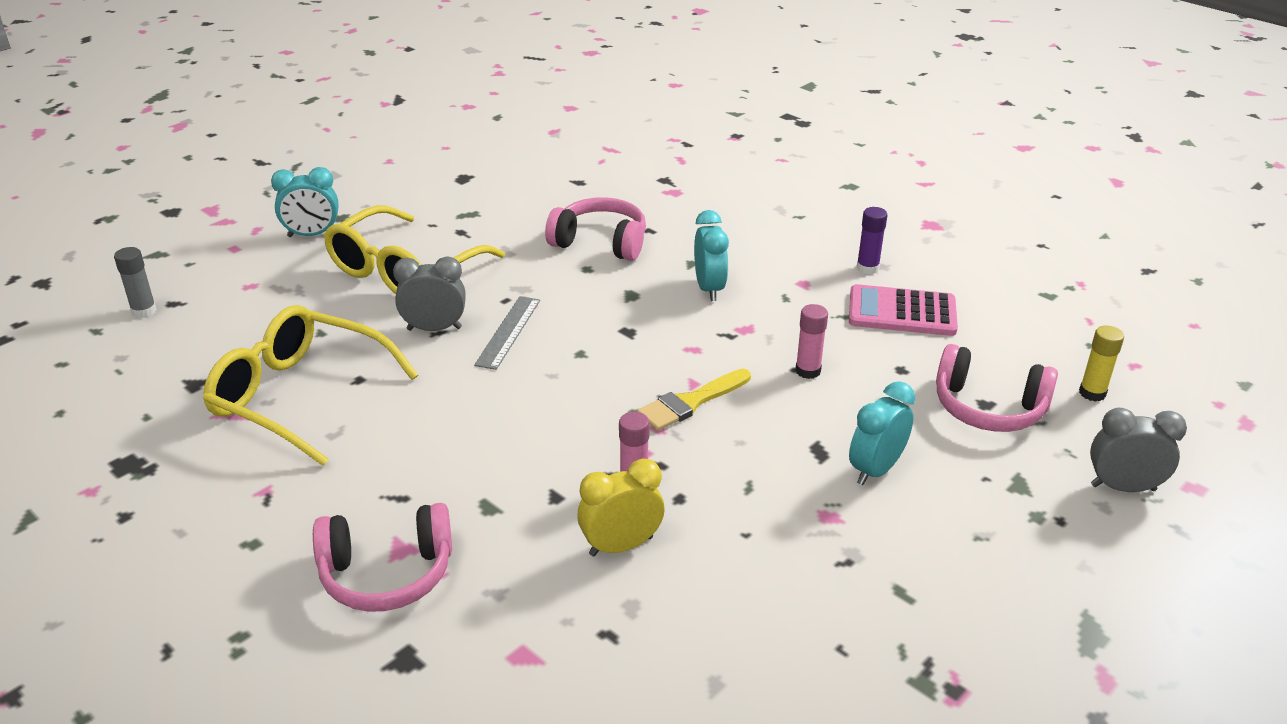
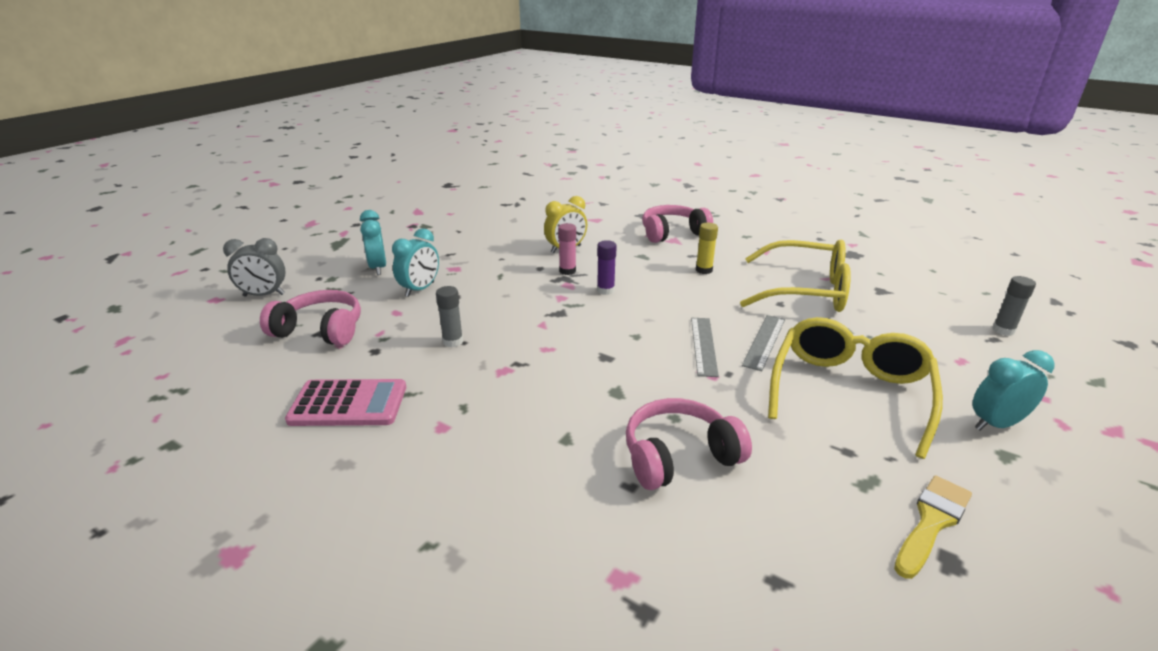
camera: 170 degrees right, 5 degrees down
(434, 329) = (764, 342): grey clock -> grey ruler
(600, 242) = (679, 456): pink headphones -> pink headphones turned 150 degrees clockwise
(690, 402) = (542, 312): yellow brush -> yellow brush (932, 522)
(709, 289) = (541, 408): turquoise clock -> turquoise clock (378, 268)
(808, 371) = (453, 341): pink glue stick -> grey glue stick
(867, 268) = (362, 457): purple glue stick -> purple glue stick (605, 290)
(1092, 393) = (226, 349): yellow glue stick -> yellow glue stick (704, 270)

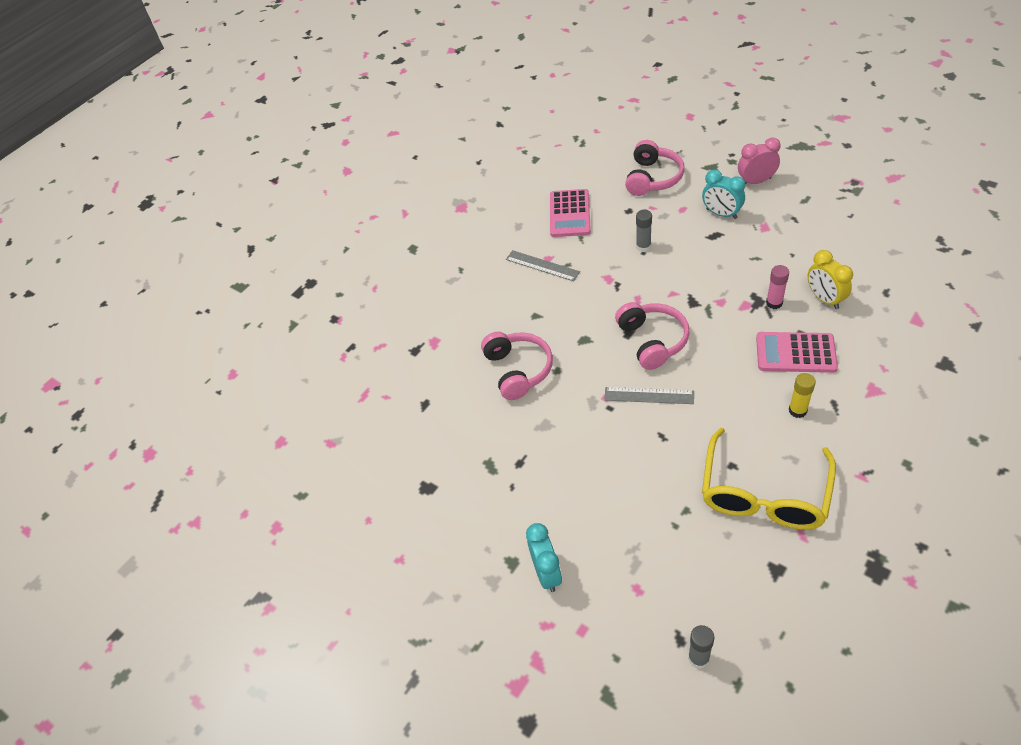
camera: 100 degrees right, 20 degrees up
(264, 295) = (699, 136): grey clock -> none
(378, 268) = (756, 181): turquoise clock -> pink clock
(605, 290) = (738, 331): purple glue stick -> none
(634, 266) = (795, 353): none -> pink calculator
(672, 233) = (895, 390): pink headphones -> pink headphones (652, 341)
(764, 342) = (658, 439): grey ruler -> grey ruler (542, 266)
(849, 391) = (587, 483): yellow glasses -> none
(932, 522) = (456, 489): yellow brush -> none

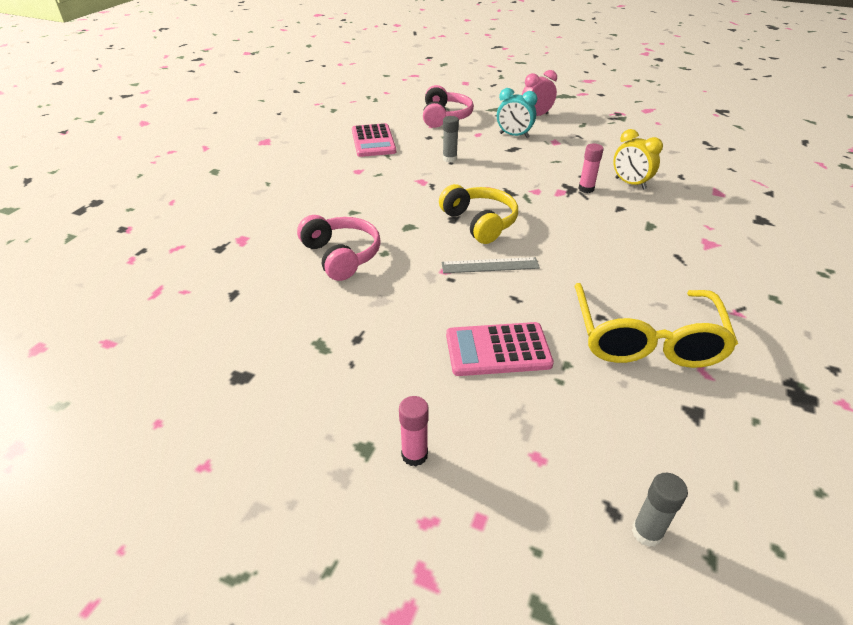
camera: 20 degrees left, 10 degrees down
(542, 266) = (353, 176): grey ruler -> none
(546, 573) = (414, 455): turquoise clock -> pink glue stick
(652, 341) = (480, 222): pink headphones -> yellow headphones
(795, 353) = (622, 222): pink calculator -> pink calculator (498, 350)
(797, 410) = (646, 265): yellow glue stick -> none

